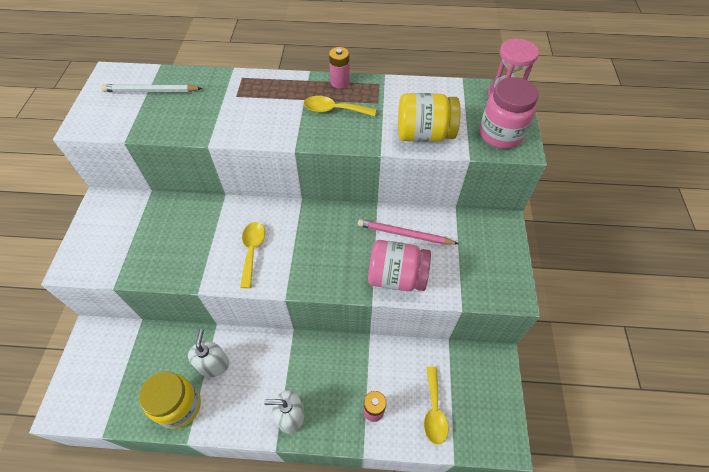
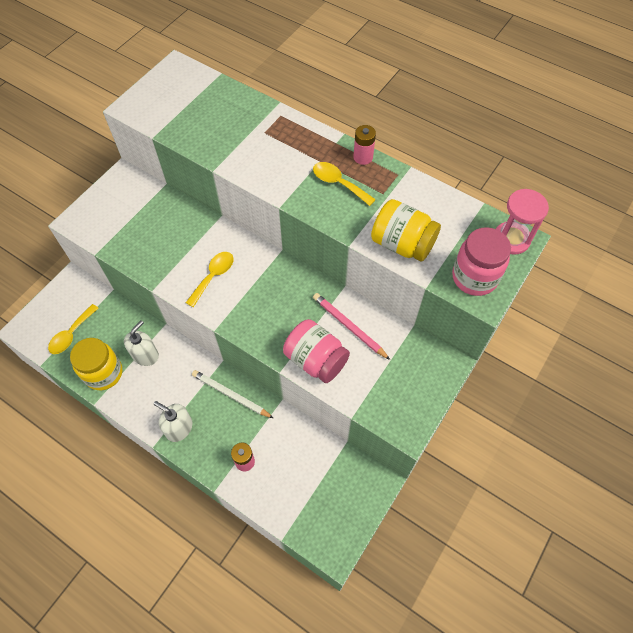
camera: 30 degrees right, 5 degrees up
(151, 91) = (198, 97): white pencil -> white pencil (231, 395)
(434, 411) = (293, 490): yellow spoon -> yellow spoon (71, 334)

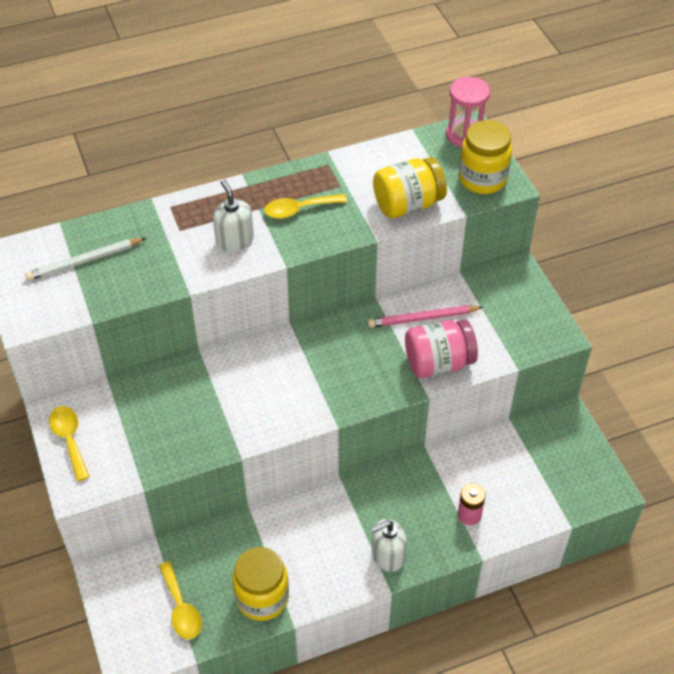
camera: 55 degrees left, 10 degrees down
(145, 355) = (272, 544): white soap dispenser -> white soap dispenser (234, 240)
(213, 276) = (272, 395): yellow spoon -> yellow spoon (69, 439)
(231, 395) = (385, 488): white pencil -> white pencil (85, 261)
(363, 157) = (285, 176): pink battery -> none
(474, 277) = (482, 179): pink jar -> yellow jar

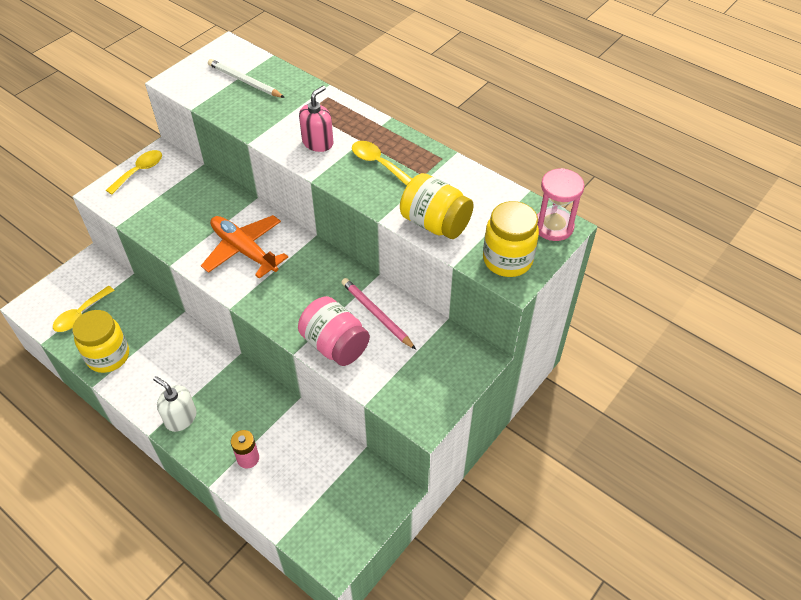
camera: 60 degrees right, 0 degrees up
(234, 240) = (318, 142): white soap dispenser -> pink soap dispenser
(267, 387) = (244, 250): none -> orange plane

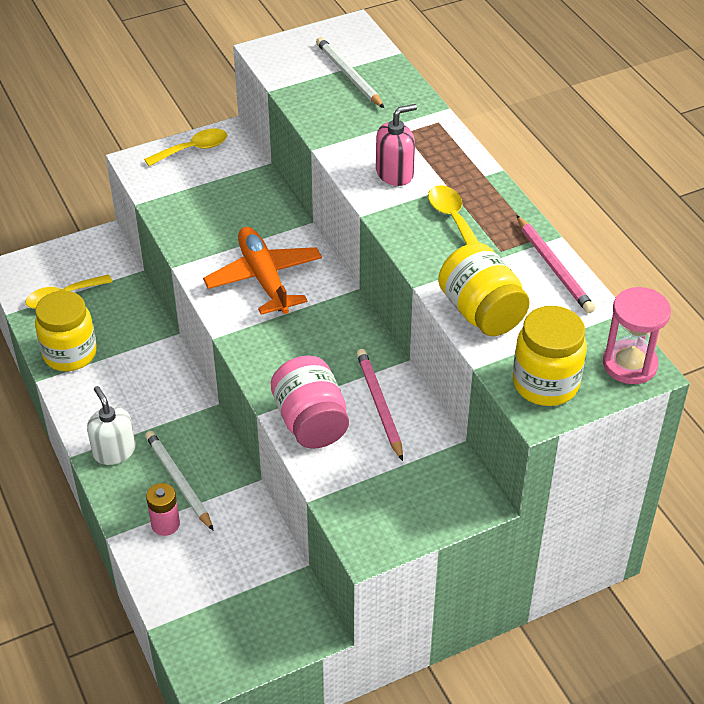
camera: 25 degrees right, 5 degrees down
(241, 422) = (178, 481): none -> white pencil
(465, 175) = (553, 267): none -> pink pencil

